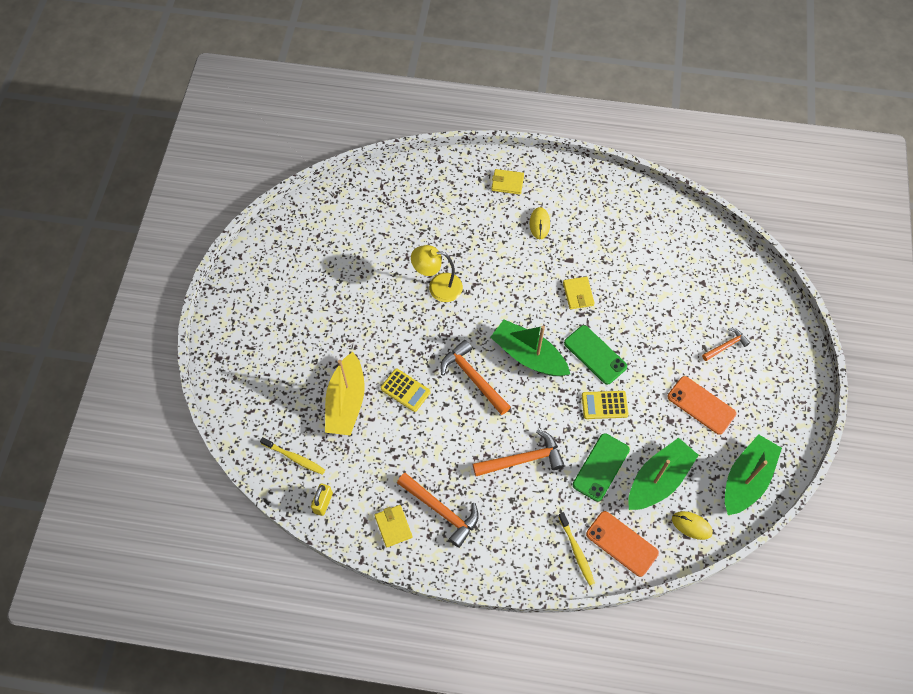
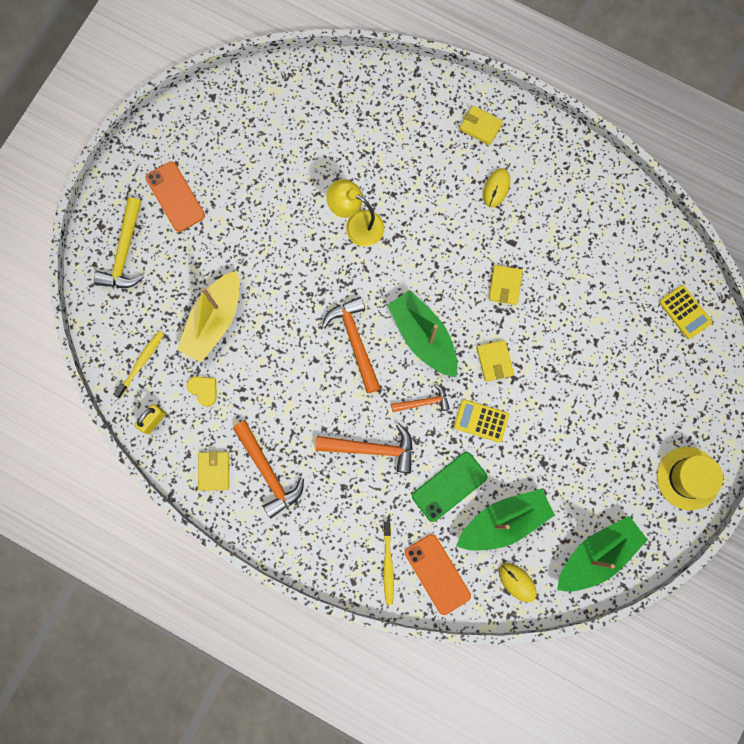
camera: 20 degrees right, 15 degrees up
(247, 373) = (125, 253): none -> yellow hammer
(294, 458) = (141, 363): yellow toothbrush -> yellow toothbrush turned 105 degrees counterclockwise
(358, 461) = (203, 390): none -> yellow heart
(405, 390) = (279, 330): yellow calculator -> yellow calculator (685, 312)
(595, 355) = (494, 361): green phone -> yellow wallet
(701, 405) = (584, 458): orange phone -> orange phone (175, 197)
(726, 346) = (641, 401): orange hammer -> orange hammer (423, 402)
(790, 392) = (688, 478): none -> yellow hat

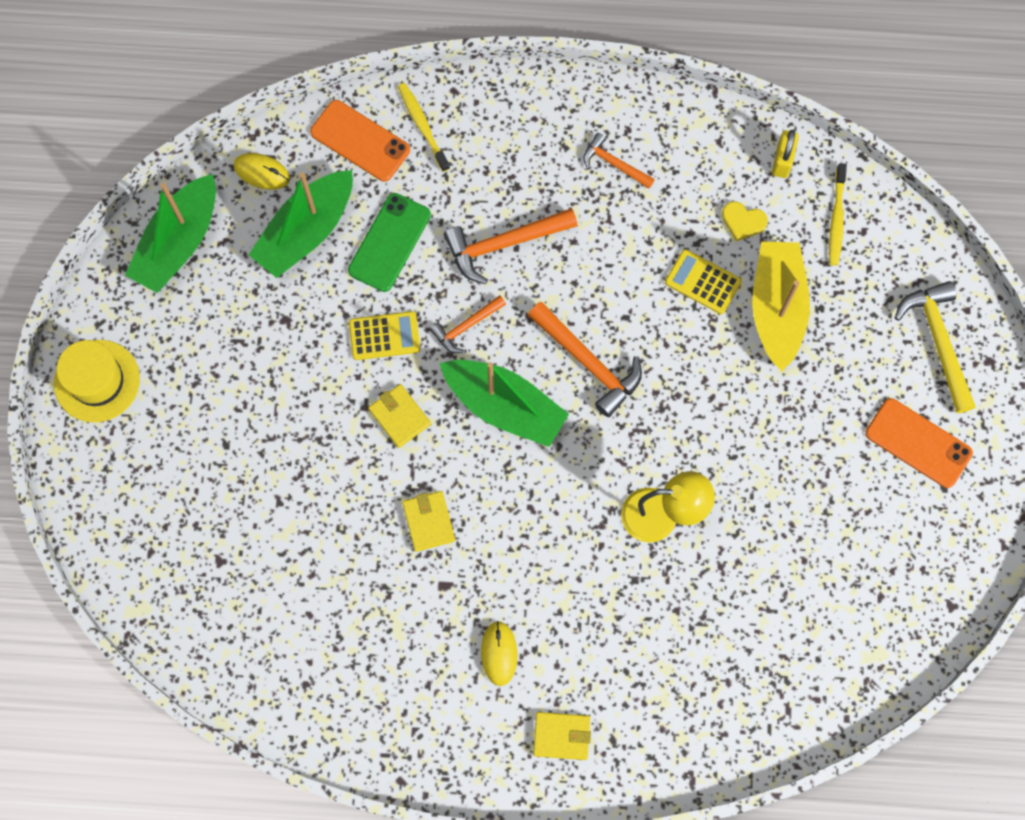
camera: 155 degrees right, 5 degrees down
(214, 471) = (678, 137): yellow wallet -> none
(268, 472) = (614, 164): orange hammer -> orange hammer, size x0.59
(685, 312) = (174, 594): yellow calculator -> yellow calculator (703, 282)

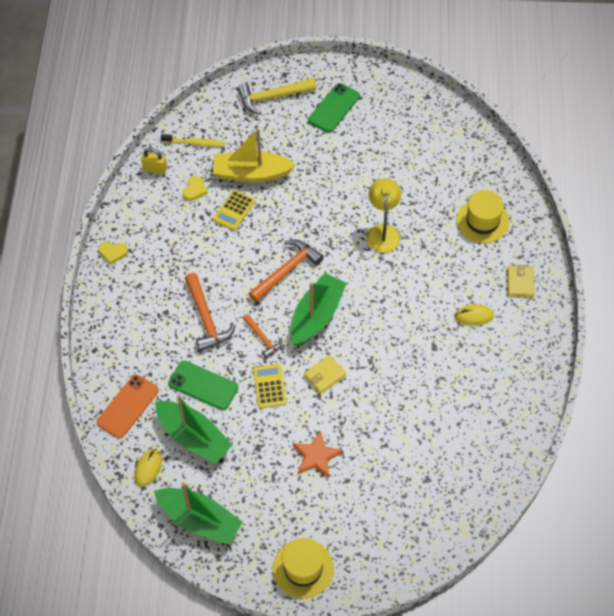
camera: 90 degrees left, 15 degrees down
(267, 402) = (316, 456): none -> orange star
(422, 126) = (119, 368): yellow toothbrush -> none
(428, 521) = (393, 357): yellow wallet -> none
(614, 164) = (152, 257): orange hammer -> none
(623, 107) = (113, 252): none -> yellow heart
(685, 683) = (482, 221): none -> yellow hat
(918, 443) = (334, 108): orange phone -> green phone

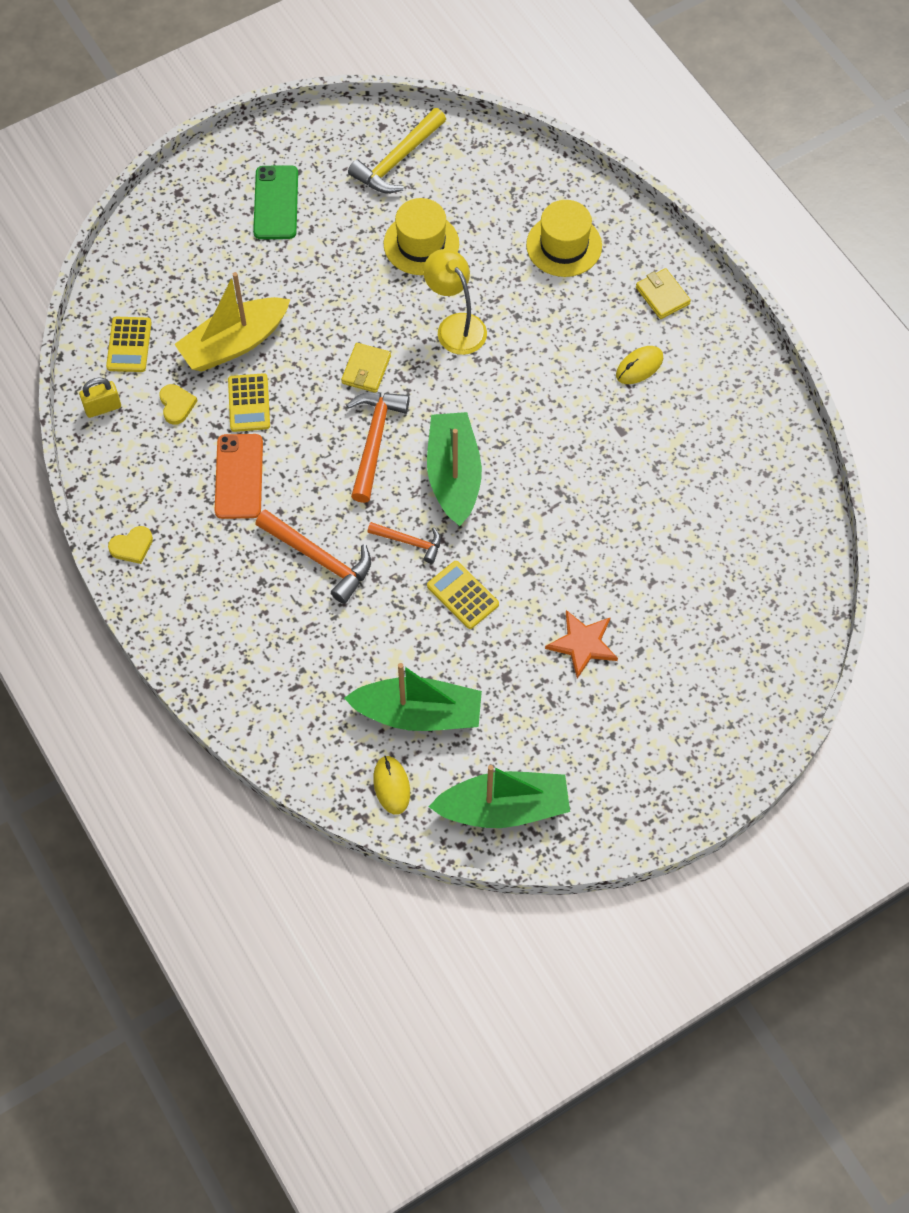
camera: 35 degrees left, 5 degrees up
(128, 406) = (306, 727): orange phone -> orange phone (239, 476)
(194, 143) = (129, 345): yellow toothbrush -> yellow calculator
(203, 385) = (380, 643): green phone -> none
(272, 97) = (185, 230): yellow hammer -> yellow hammer (397, 160)
(303, 568) = (668, 785): yellow hat -> yellow hat (421, 244)
(325, 375) = (519, 542): yellow wallet -> yellow wallet (366, 370)

